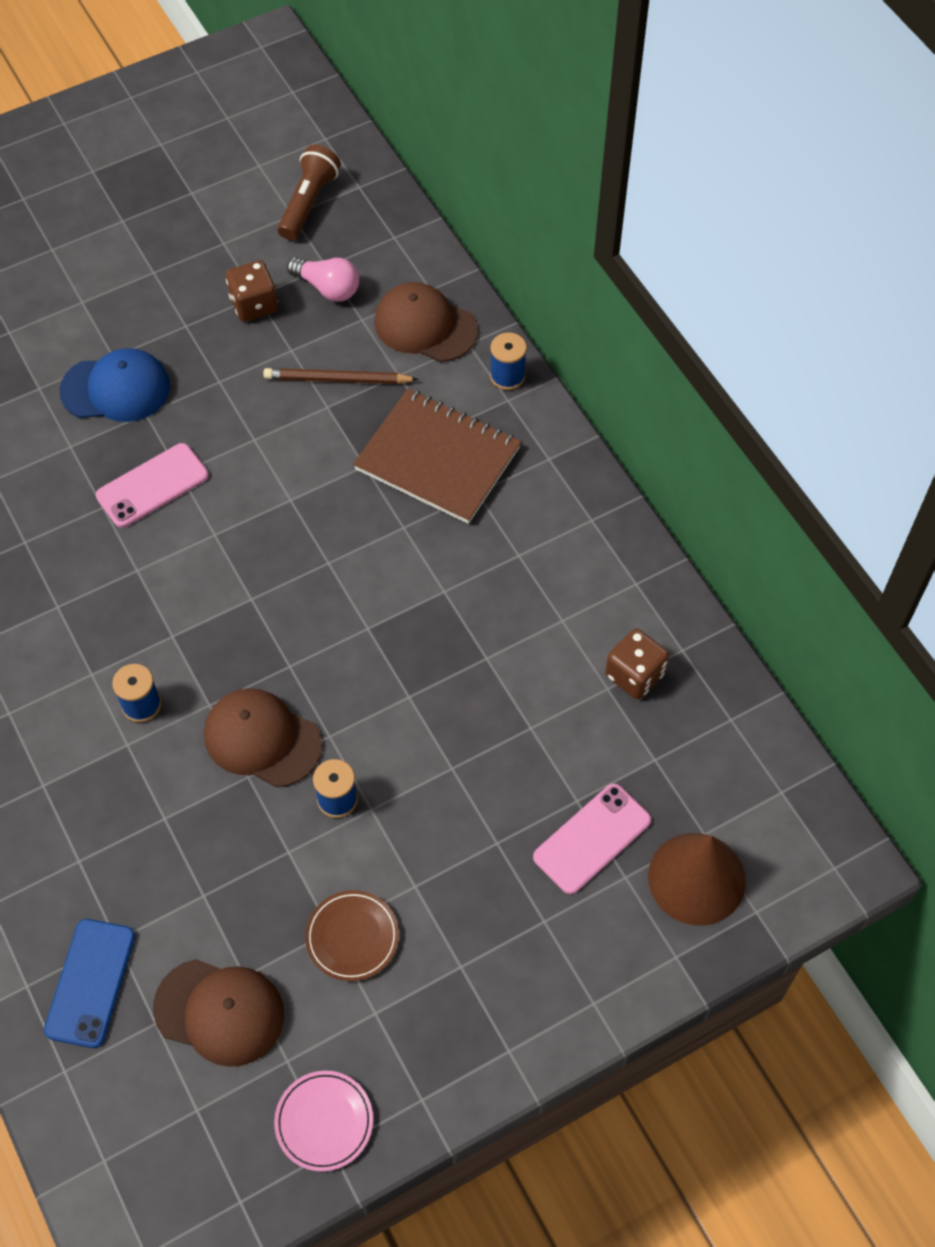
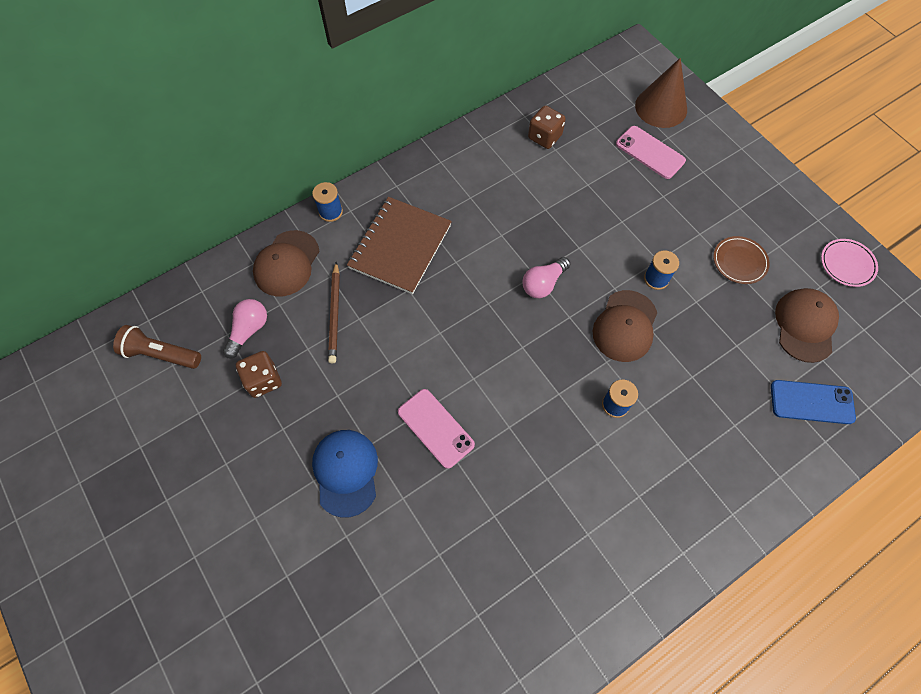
camera: 95 degrees left, 5 degrees up
(350, 638) = (543, 284): none -> pink light bulb

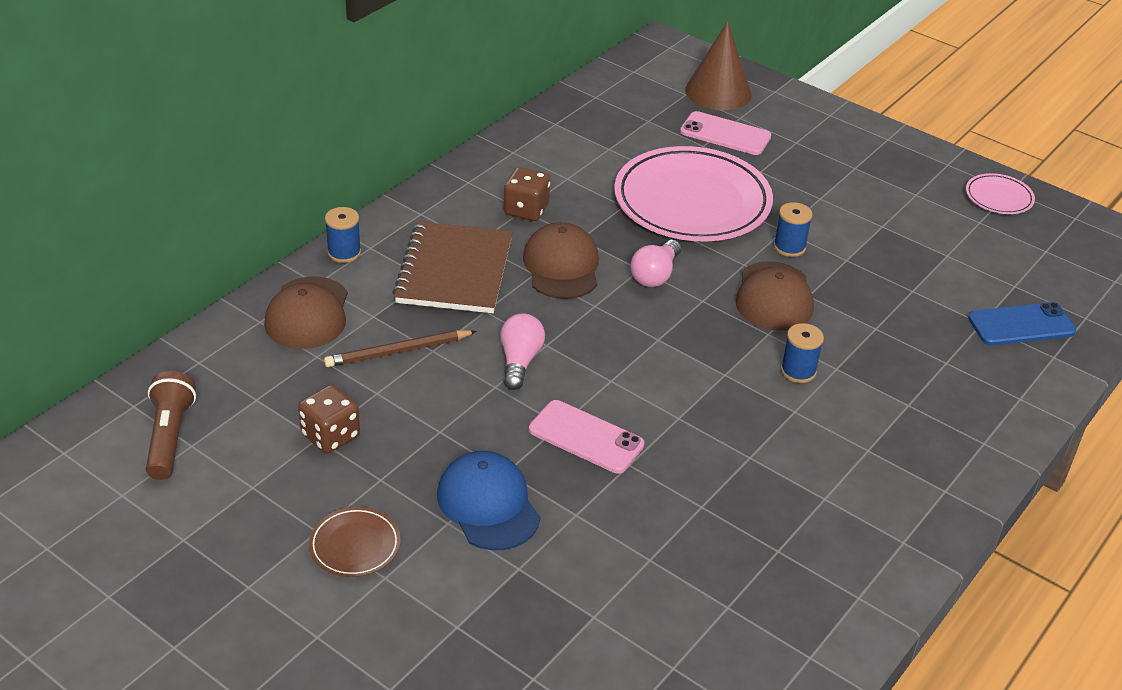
camera: 20 degrees left, 25 degrees down
(161, 354) = (170, 437): brown flashlight -> brown flashlight turned 90 degrees clockwise
(249, 330) = (286, 389): pink light bulb -> pink light bulb (519, 361)
(335, 314) = (398, 352): brown pencil -> brown pencil turned 90 degrees clockwise
(544, 137) = (590, 139): brown dice -> brown dice (526, 210)
(598, 216) = (692, 202): none -> pink plate
(739, 262) = (878, 215): brown plate -> brown plate (355, 545)
(805, 325) = (979, 259): brown cap -> brown cap (561, 266)

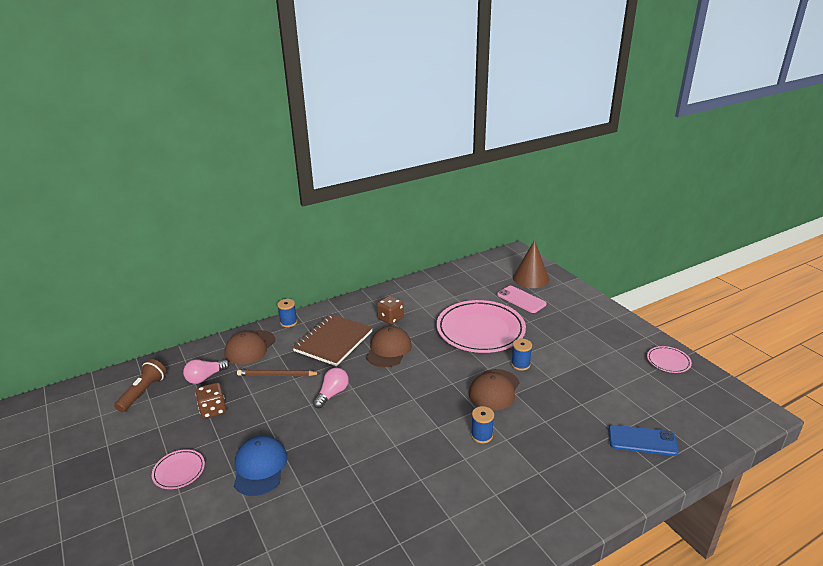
camera: 25 degrees right, 10 degrees down
(355, 545) = (179, 471): brown plate -> pink plate
(586, 437) = (337, 443): pink phone -> none
(655, 275) = (435, 364): pink light bulb -> pink light bulb (205, 377)

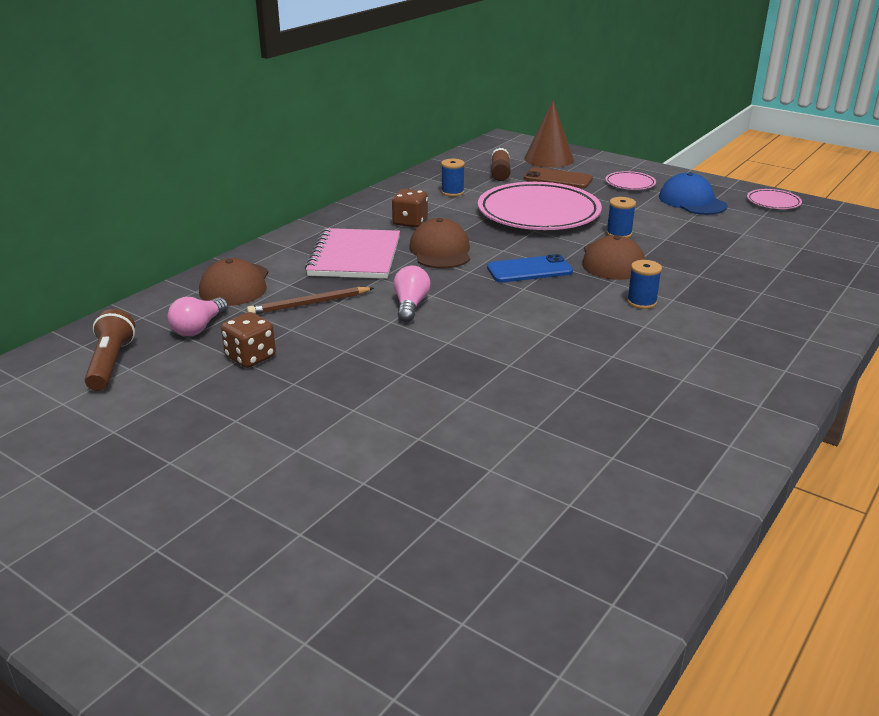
camera: 25 degrees left, 0 degrees up
(179, 471) = (269, 429): pink plate -> pink plate (630, 184)
(260, 467) = (388, 396): blue cap -> blue cap (692, 201)
(288, 322) = (266, 250): blue spool -> blue spool (452, 192)
(333, 341) = (354, 257): brown notebook -> pink notebook
(485, 285) = (500, 173): none -> brown glue stick
(521, 299) = (558, 179): pink phone -> brown phone
(642, 440) = (814, 269): blue phone -> blue phone (529, 270)

